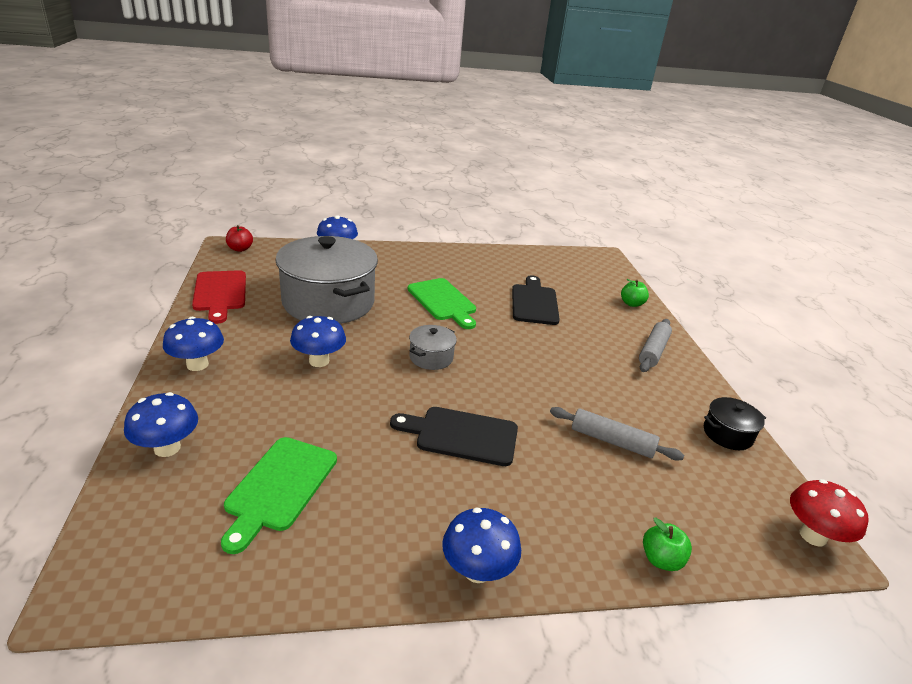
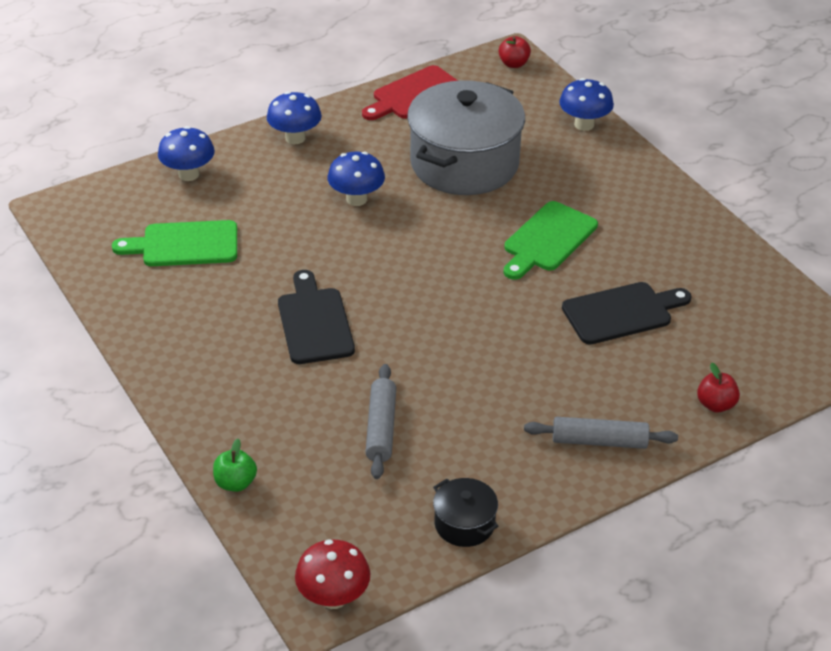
camera: 70 degrees right, 10 degrees up
(431, 357) = (424, 266): grey pot -> none
(477, 570) = (163, 374): blue mushroom -> none
(631, 304) = (715, 404): green apple -> red apple

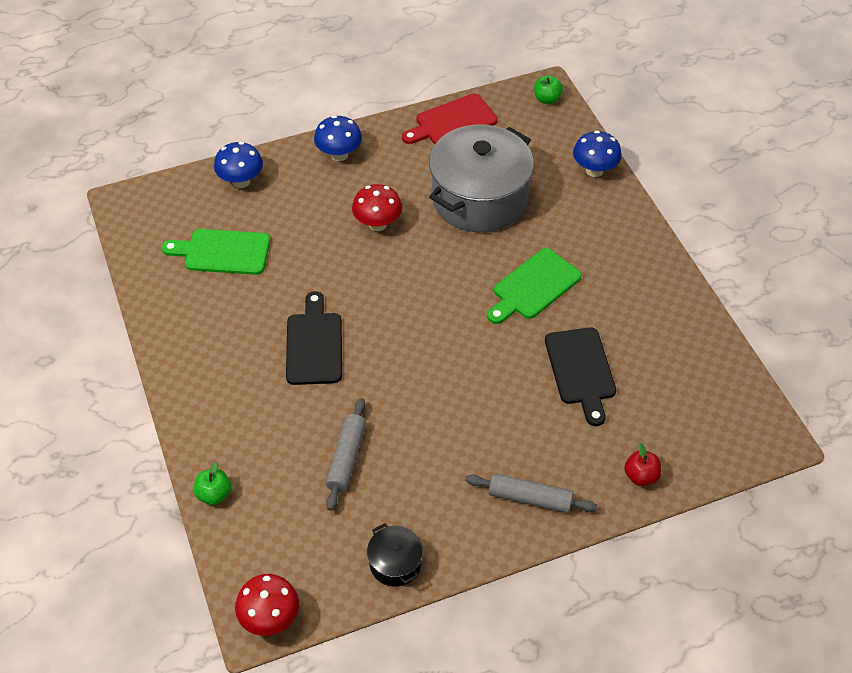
camera: 10 degrees right, 10 degrees up
(356, 199) = (377, 224): blue mushroom -> red mushroom
(513, 64) = (547, 99): red apple -> green apple
(622, 312) = (581, 370): black cutting board -> black cutting board turned 90 degrees clockwise

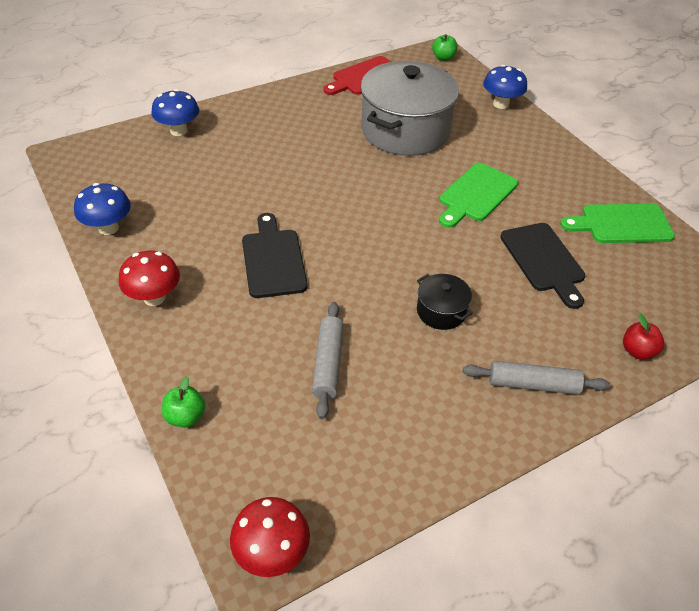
camera: 10 degrees left, 5 degrees down
(222, 252) = (167, 188): green cutting board -> green cutting board (621, 224)
(339, 155) = (268, 106): blue mushroom -> blue mushroom (108, 228)
(377, 224) = (315, 155): red mushroom -> red mushroom (154, 297)
(395, 563) = (406, 470): black pot -> black pot (441, 311)

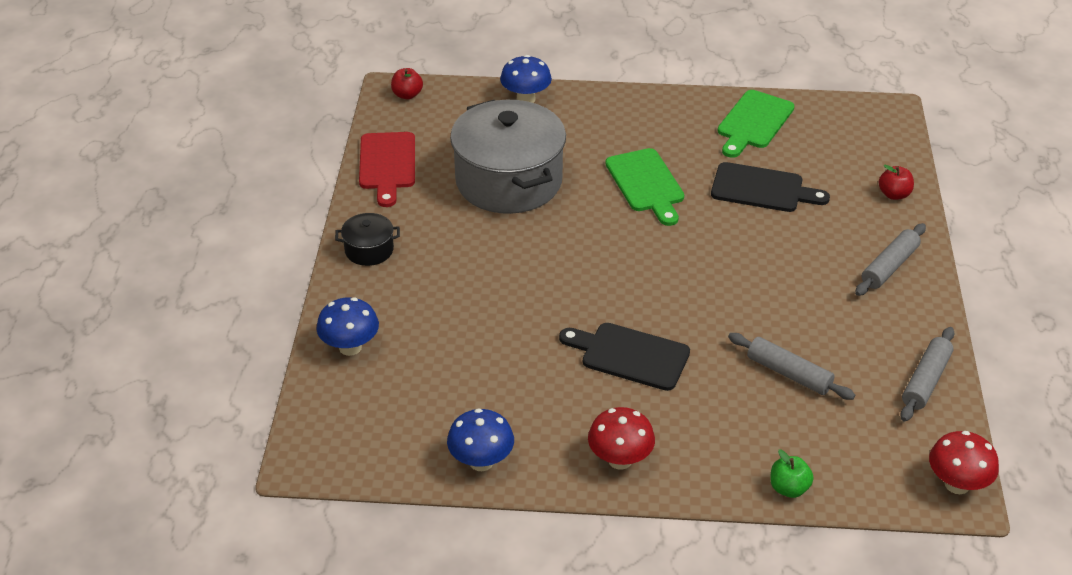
camera: 55 degrees left, 5 degrees down
(399, 472) = (926, 381): none -> grey rolling pin
(441, 311) = (777, 278): black pot -> black pot (369, 250)
(443, 58) = (407, 95): green apple -> red apple

